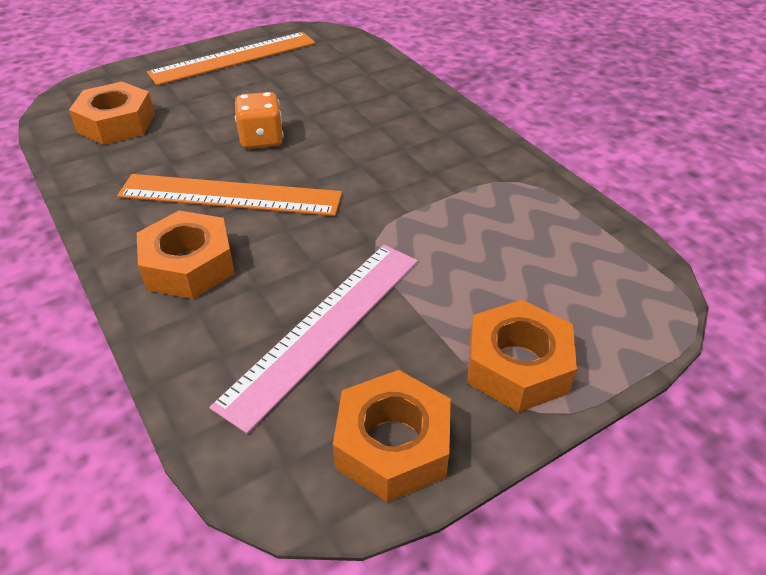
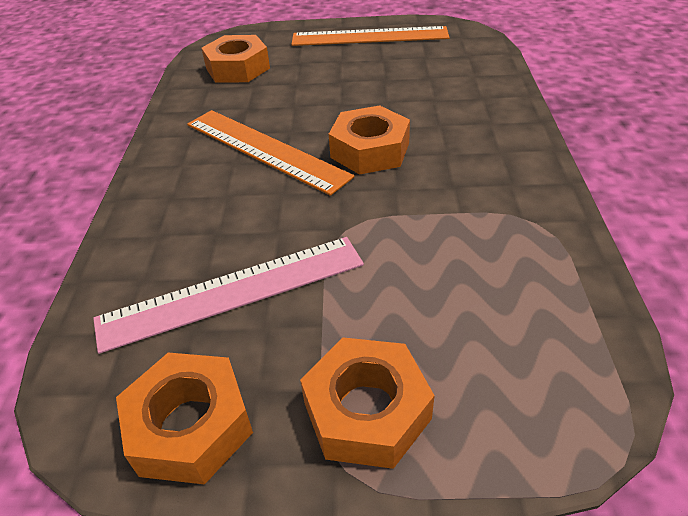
camera: 35 degrees right, 0 degrees up
(189, 265) = (185, 196): orange nut -> orange nut (370, 150)
(261, 139) = (330, 110): orange dice -> none

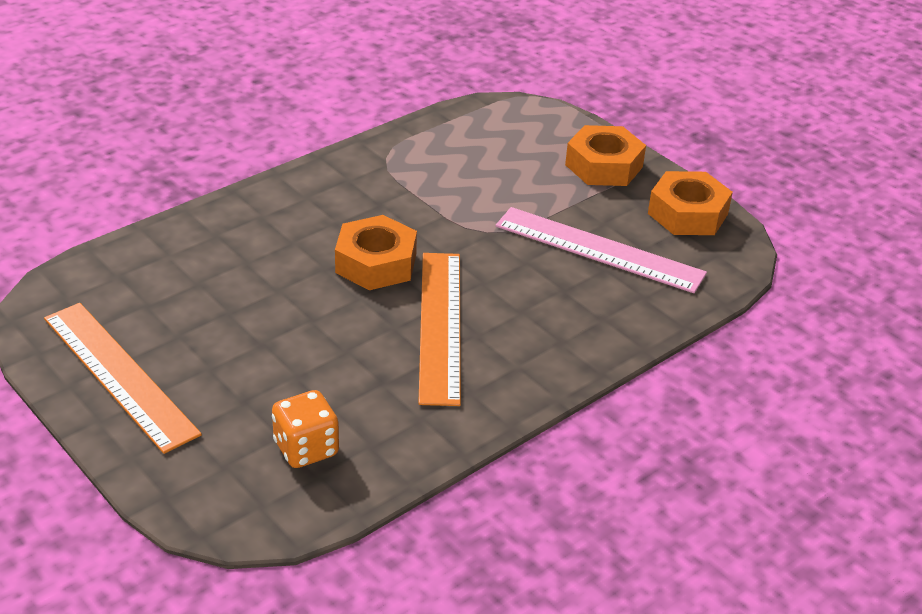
camera: 135 degrees left, 5 degrees down
(237, 68) = (306, 449): orange nut -> orange dice

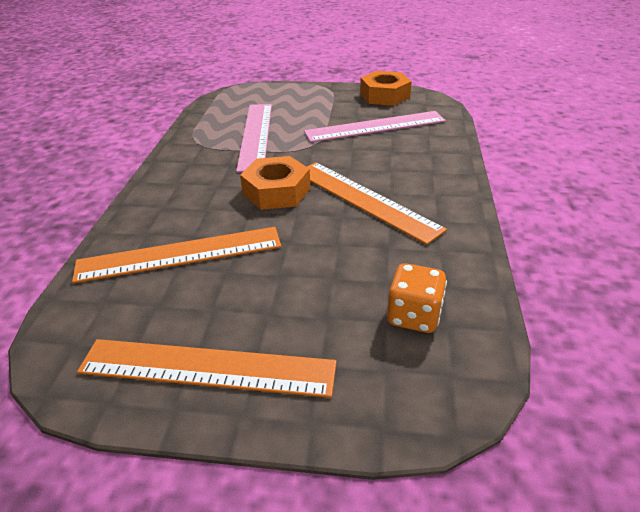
camera: 40 degrees left, 0 degrees up
(216, 272) = (180, 254): none -> orange ruler
(455, 183) = (255, 135): none -> pink ruler
(603, 166) = (315, 96): orange nut -> none

